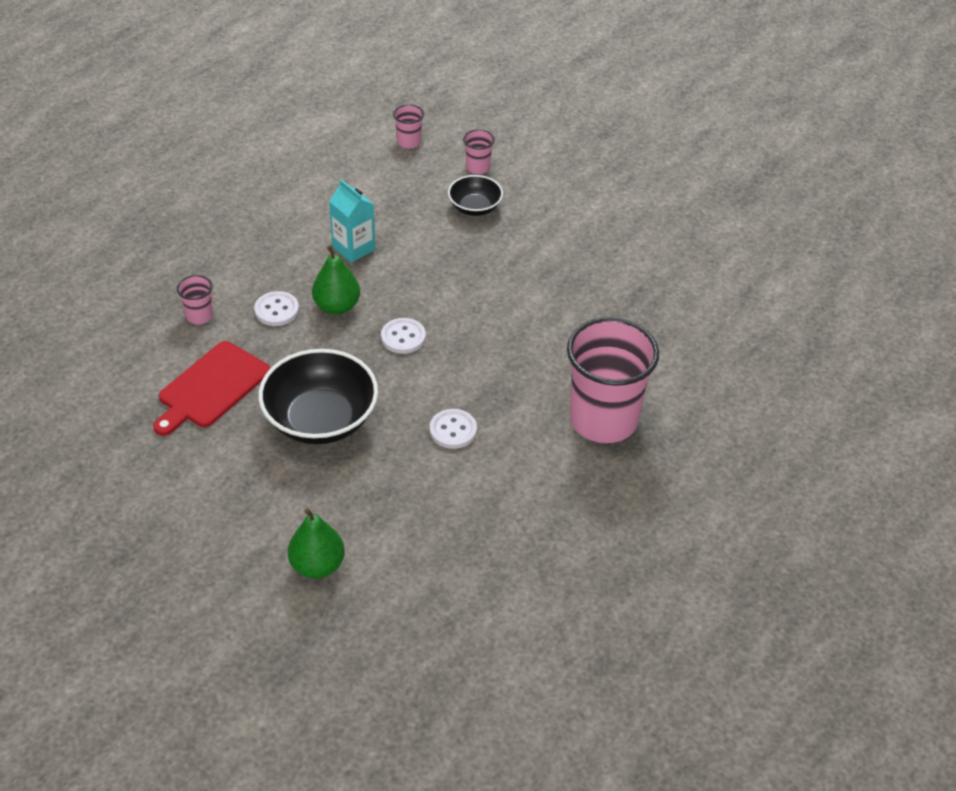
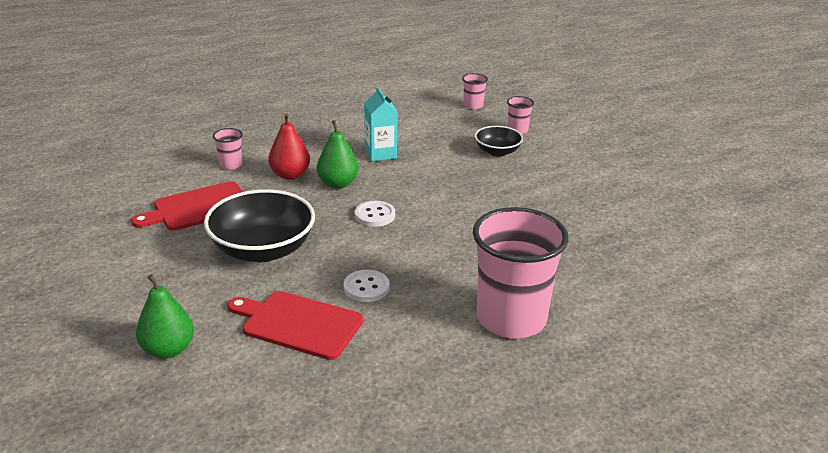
camera: 25 degrees right, 15 degrees down
(276, 310) = (290, 175): white button -> red pear
(417, 494) = (298, 324): none -> red cutting board

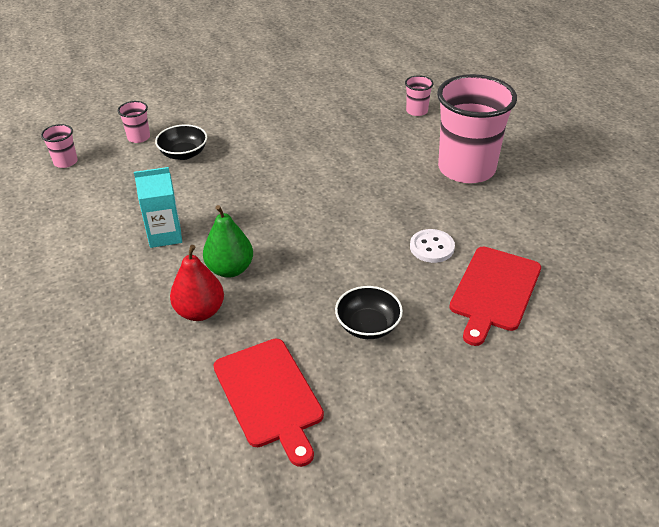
camera: 85 degrees left, 10 degrees up
(168, 350) = (553, 386): green pear -> none
(230, 164) = (157, 373): pink cup -> pink cup (417, 111)
(262, 250) = (368, 325): black bowl -> black bowl, size x0.54
(375, 215) = (302, 241): white button -> none

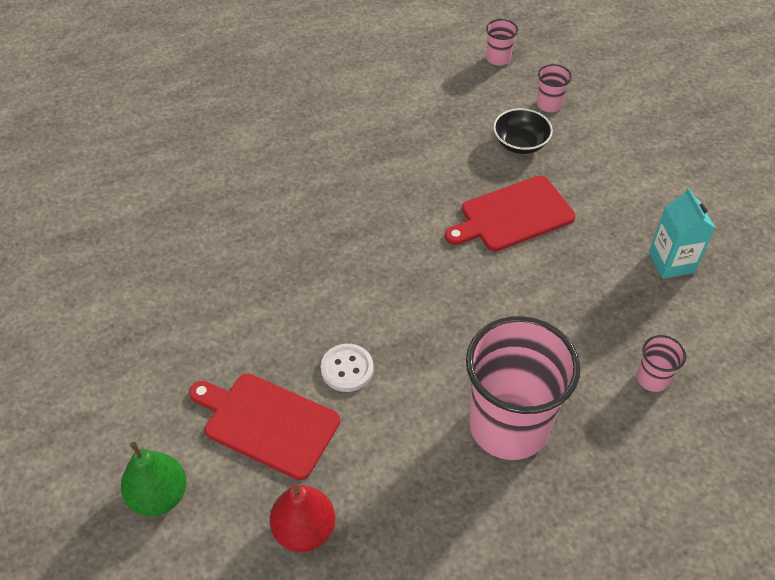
camera: 90 degrees right, 10 degrees up
(165, 235) = (378, 143): turquoise carton -> turquoise carton (671, 262)
(200, 311) = (269, 178): red pear -> red pear (304, 530)
(230, 269) = (324, 195): green pear -> green pear (159, 495)
(269, 395) = (161, 230): red cutting board -> red cutting board (513, 215)
(368, 325) = (232, 303): black bowl -> none

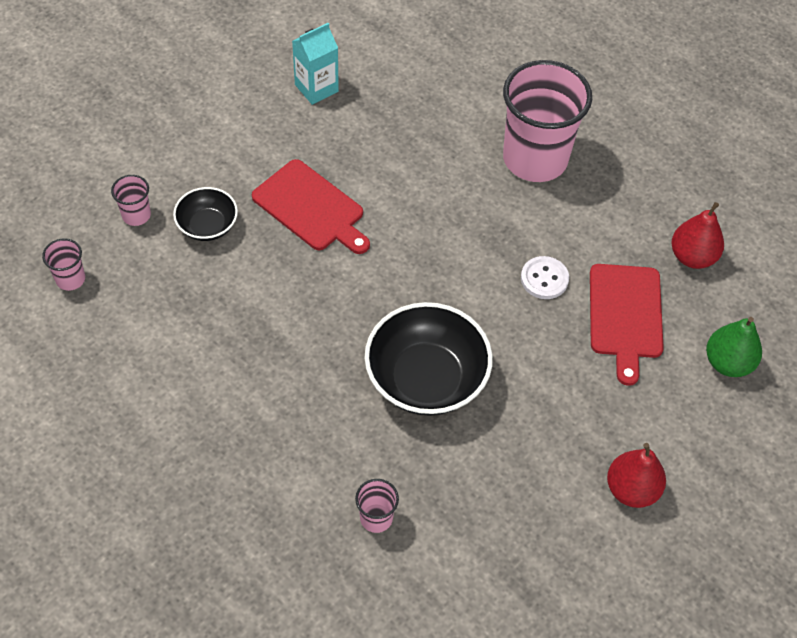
camera: 115 degrees left, 5 degrees up
(94, 345) = (631, 489): none -> red pear
(290, 239) = (426, 378): none -> black bowl
(652, 379) = (444, 83): pink cup -> pink cup (376, 518)

